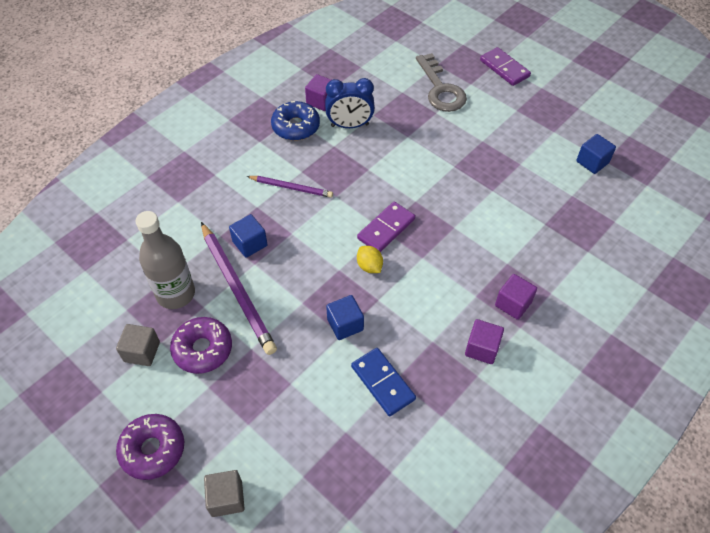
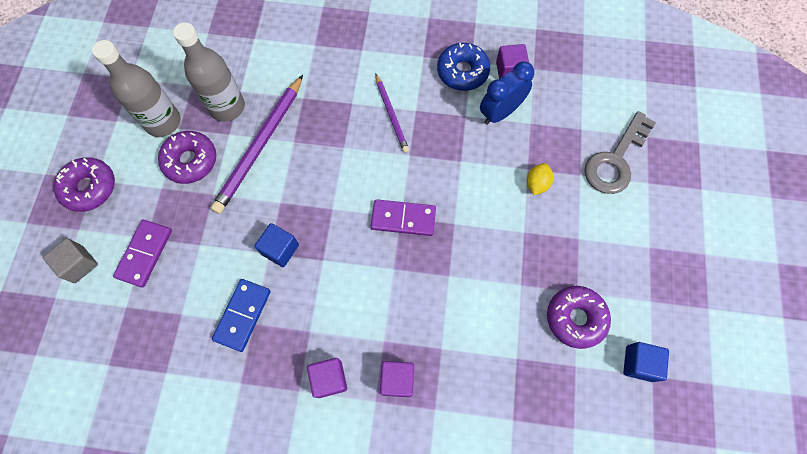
camera: 55 degrees right, 15 degrees up
(142, 352) = (163, 122): grey cube -> grey bottle
(250, 243) = (310, 124): blue cube -> none
(350, 125) = (500, 112): blue clock -> blue clock turned 90 degrees clockwise
(369, 266) = (352, 231): yellow lemon -> yellow lemon (536, 184)
(504, 68) = (700, 202): purple domino -> purple domino (144, 254)
(538, 175) = (575, 318): none -> purple donut

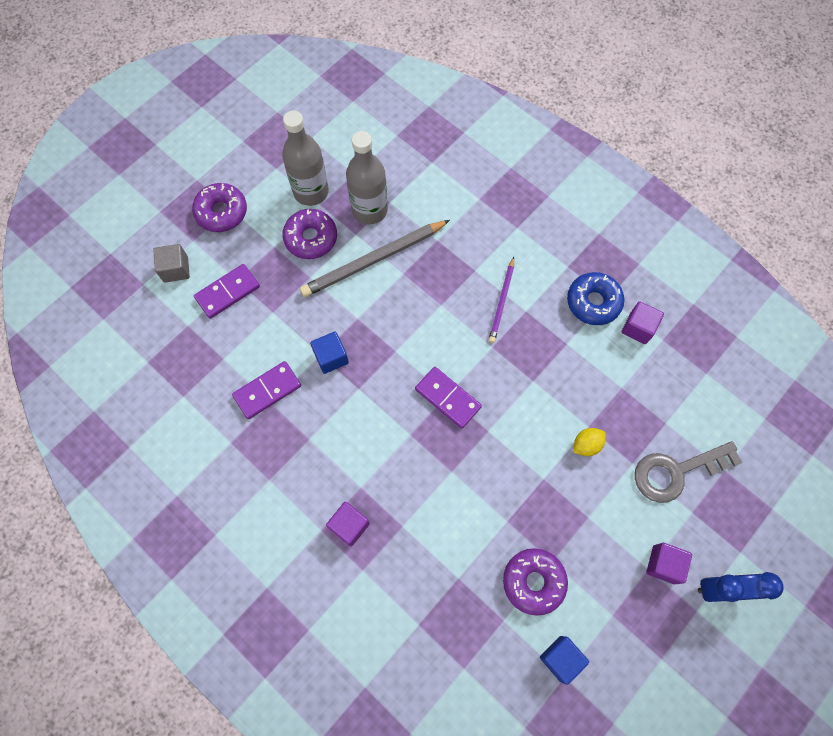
camera: 35 degrees right, 0 degrees up
(243, 315) = (267, 391): blue domino -> purple domino
(260, 146) = (374, 260): purple pencil -> grey pencil
(329, 379) = (298, 487): purple cube -> purple cube (663, 564)
(500, 112) = (600, 360): blue clock -> blue clock (721, 589)

